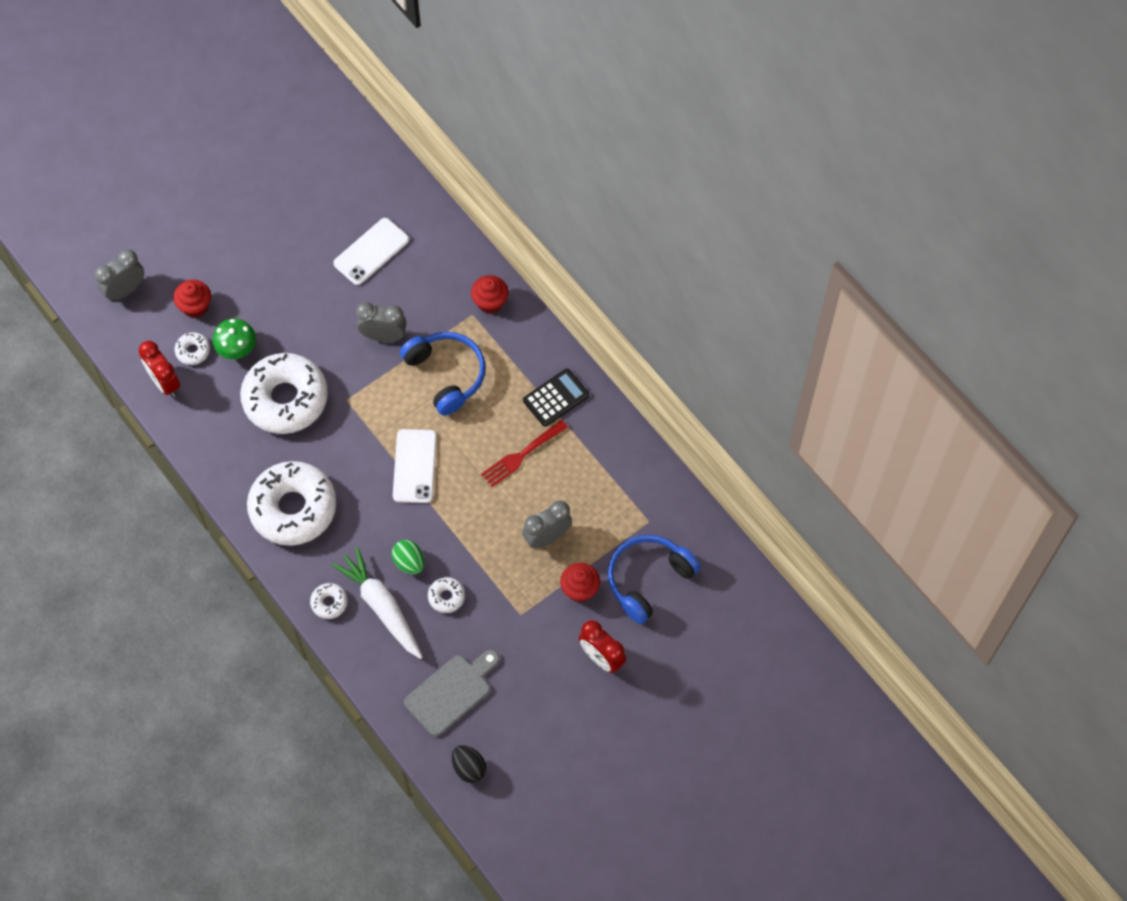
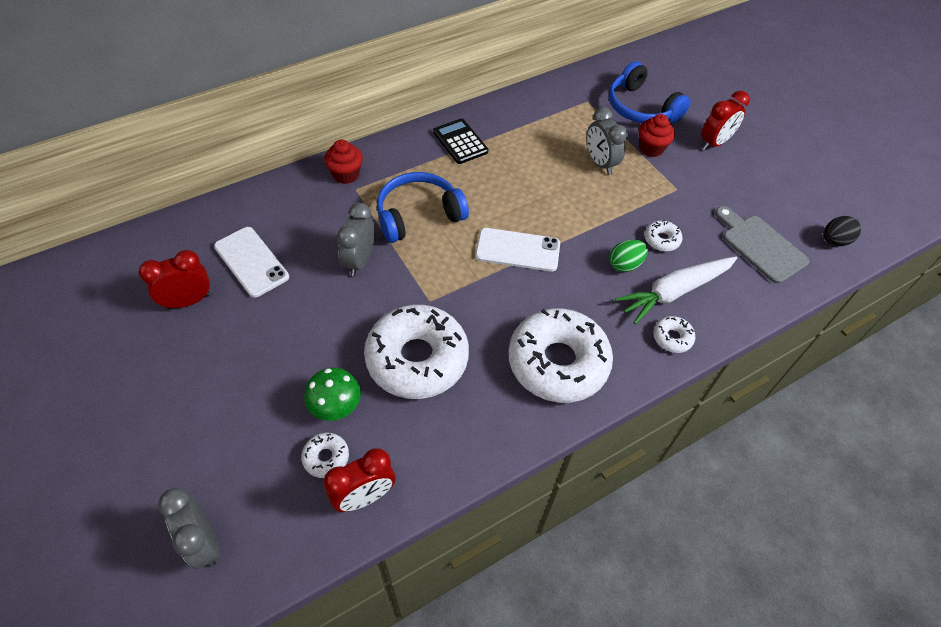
camera: 85 degrees left, 10 degrees down
(195, 307) = (261, 450): red cupcake -> none
(323, 217) = (188, 301): none -> red clock
(522, 454) = (515, 170): red fork -> none

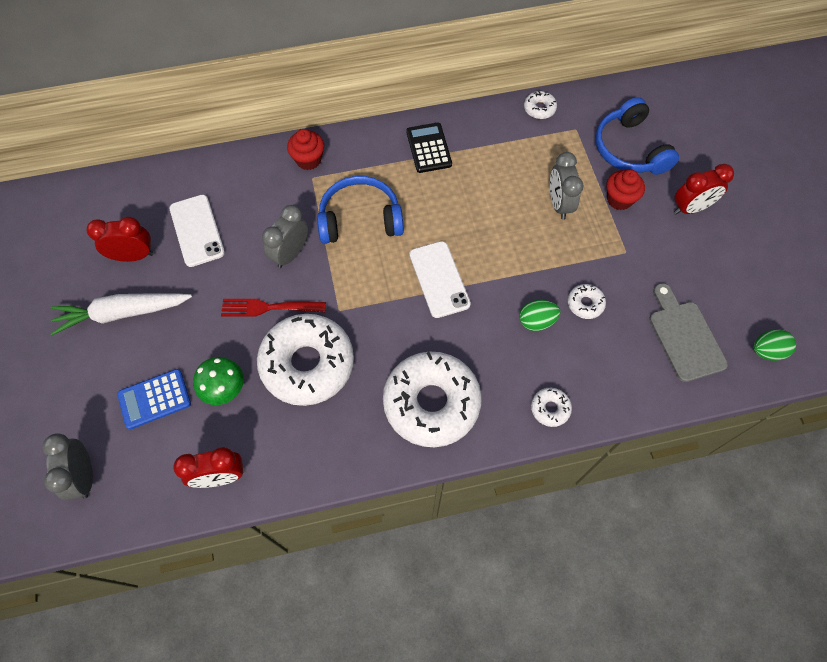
camera: 20 degrees right, 10 degrees up
(261, 437) = (154, 399): none -> blue calculator
(326, 457) = (201, 433): white donut -> white donut (539, 109)
(356, 315) = (269, 307): none -> red fork
(517, 250) = (439, 279): white phone -> white phone turned 45 degrees clockwise
(674, 292) = (573, 363): white carrot -> white carrot (122, 313)
(834, 241) = (767, 351): black egg -> green egg

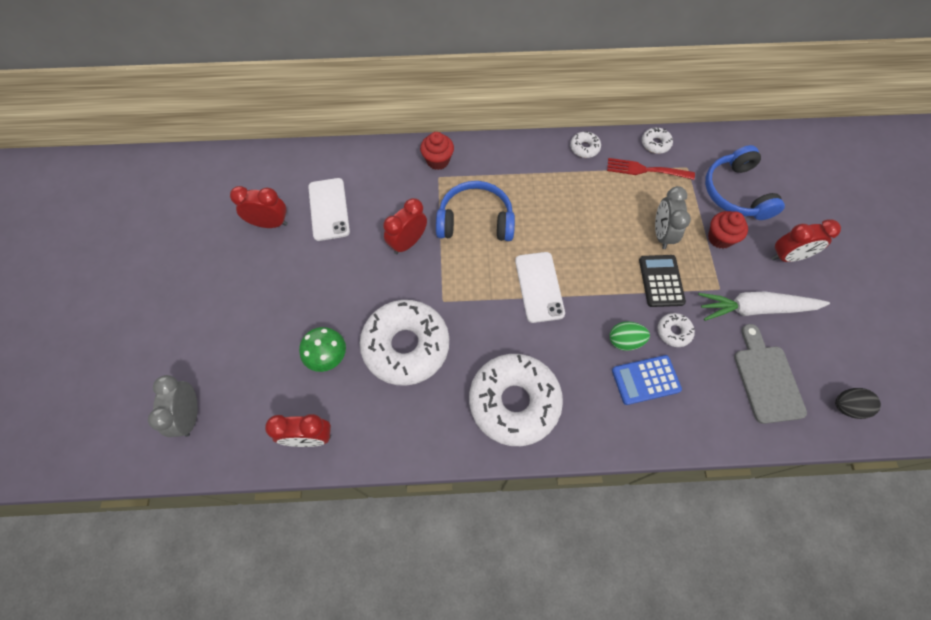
camera: 10 degrees right, 0 degrees up
(122, 313) = (250, 273): white carrot -> white carrot (755, 309)
(154, 399) = (264, 355): blue calculator -> blue calculator (645, 380)
(269, 307) = (381, 288): red fork -> red fork (646, 170)
(291, 254) = (408, 242): grey clock -> red clock
(428, 148) = (548, 165): black calculator -> black calculator (661, 281)
(550, 409) = (626, 427): white donut -> white donut (584, 148)
(767, 351) = (847, 407): green egg -> black egg

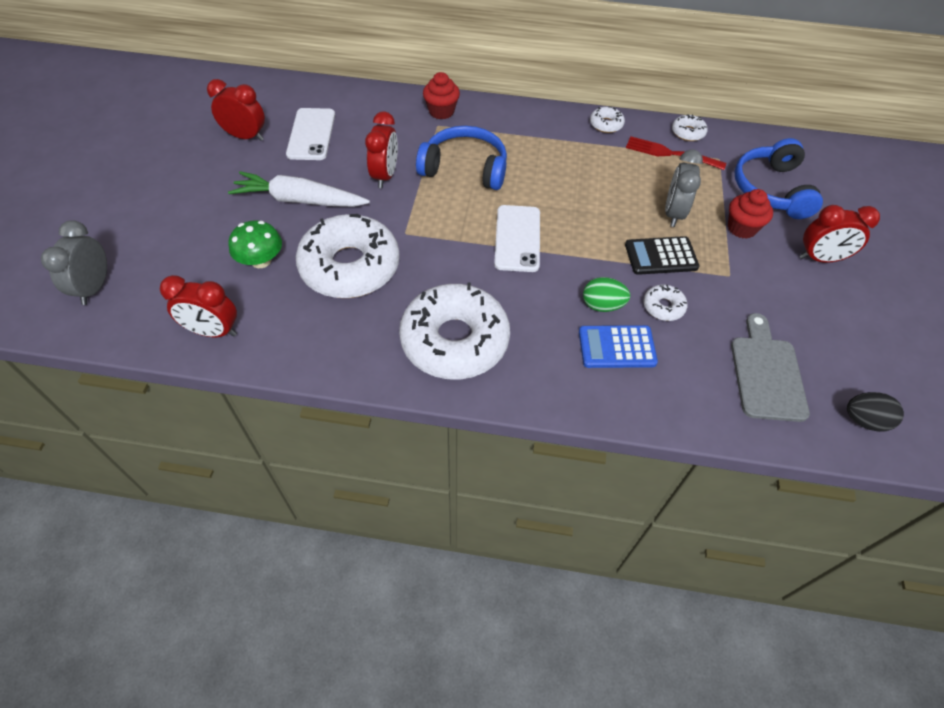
camera: 10 degrees right, 10 degrees down
(408, 242) = (385, 176): red clock -> red clock turned 135 degrees clockwise
(661, 281) = (661, 256): black calculator -> black calculator turned 105 degrees counterclockwise
(755, 309) = (768, 301): white carrot -> white carrot (299, 200)

